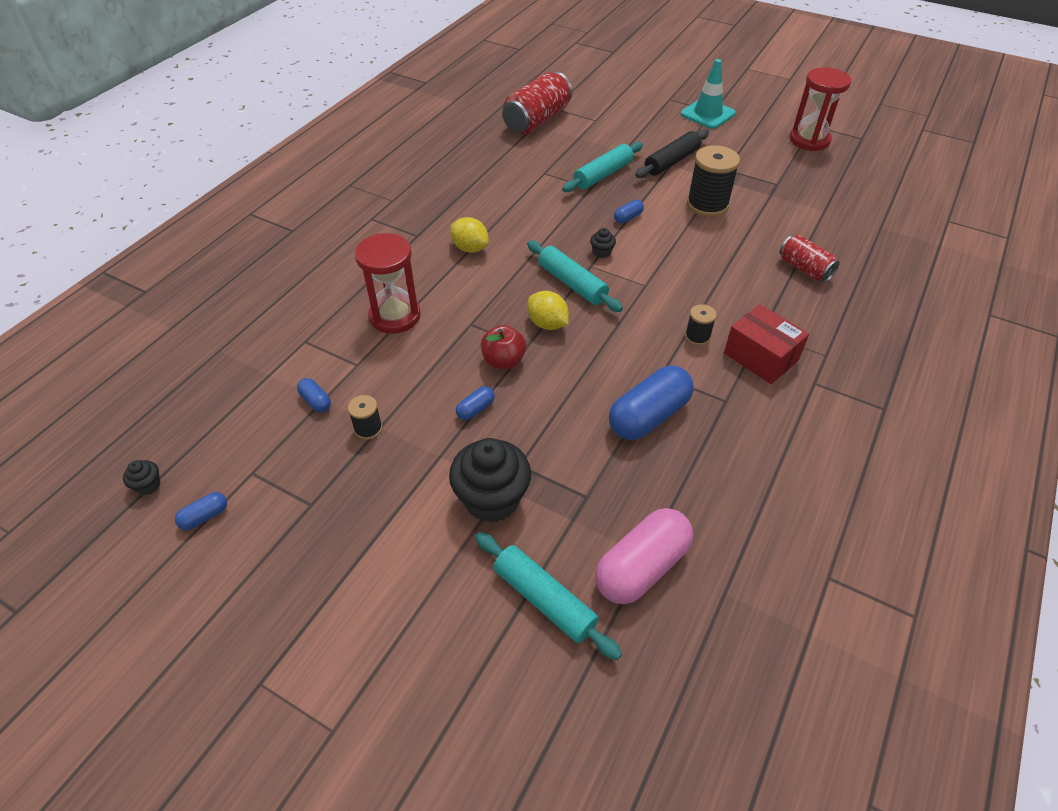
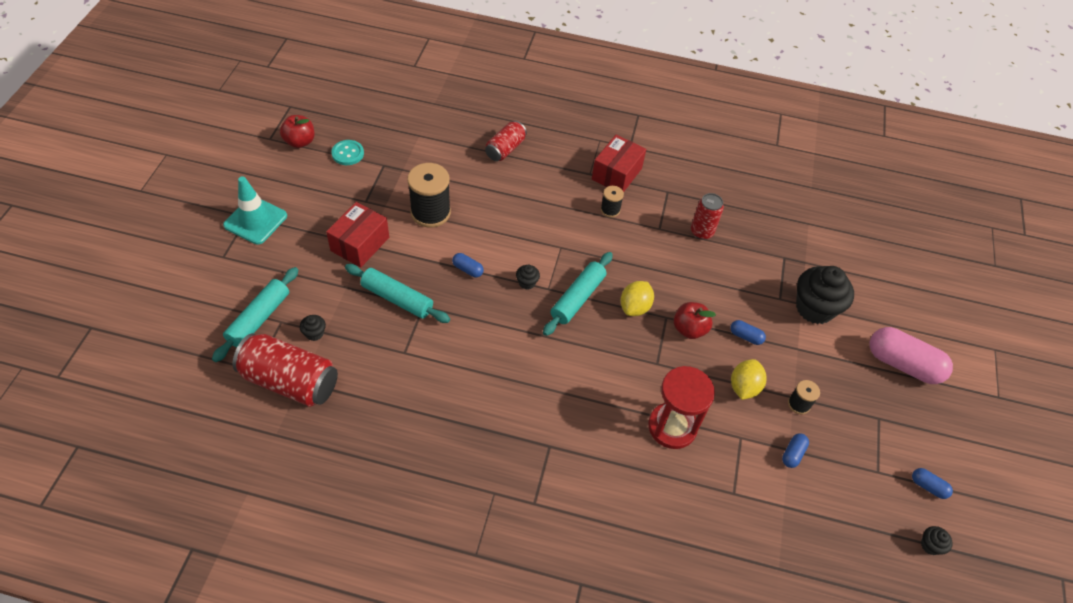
camera: 110 degrees left, 5 degrees up
(470, 248) = (555, 390): yellow lemon -> yellow lemon (744, 387)
(544, 599) = (864, 267): turquoise rolling pin -> turquoise rolling pin (259, 318)
(578, 133) = (314, 333): none -> black cupcake
(641, 567) = (818, 224): pink capsule -> pink capsule (903, 364)
(648, 416) = (701, 232): blue capsule -> red can
(672, 161) = (360, 244): black rolling pin -> red box
(793, 164) = (348, 153): none -> turquoise button
(809, 140) = (300, 142): red hourglass -> red apple

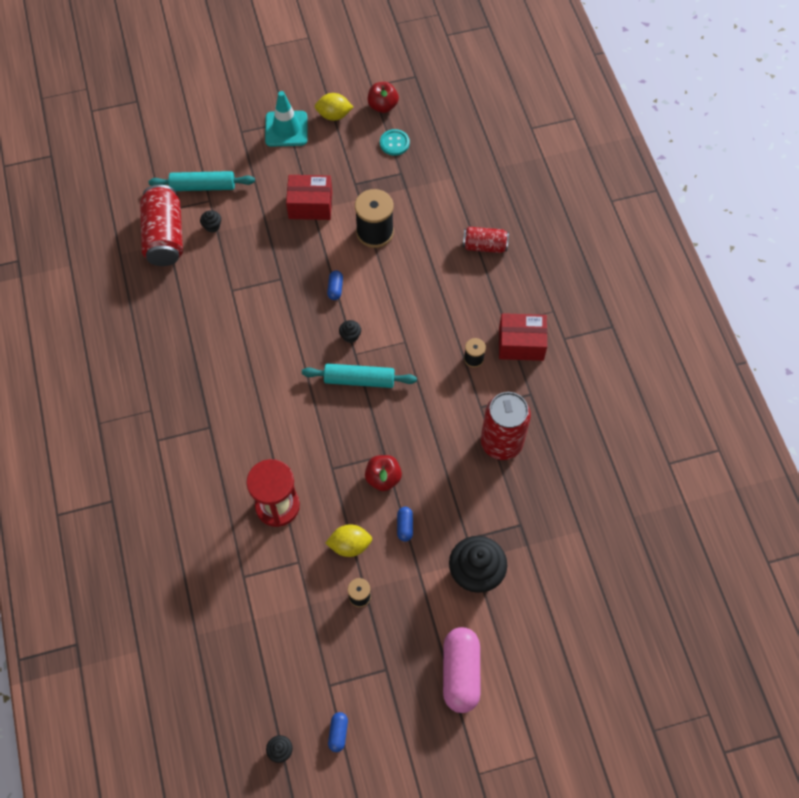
camera: 65 degrees right, 10 degrees up
(397, 299) = (276, 258): turquoise rolling pin -> none
(634, 307) = (378, 426): yellow lemon -> yellow lemon (334, 115)
(701, 232) = (501, 442): red can -> red can, size x1.70
(793, 454) = (306, 609): blue capsule -> none

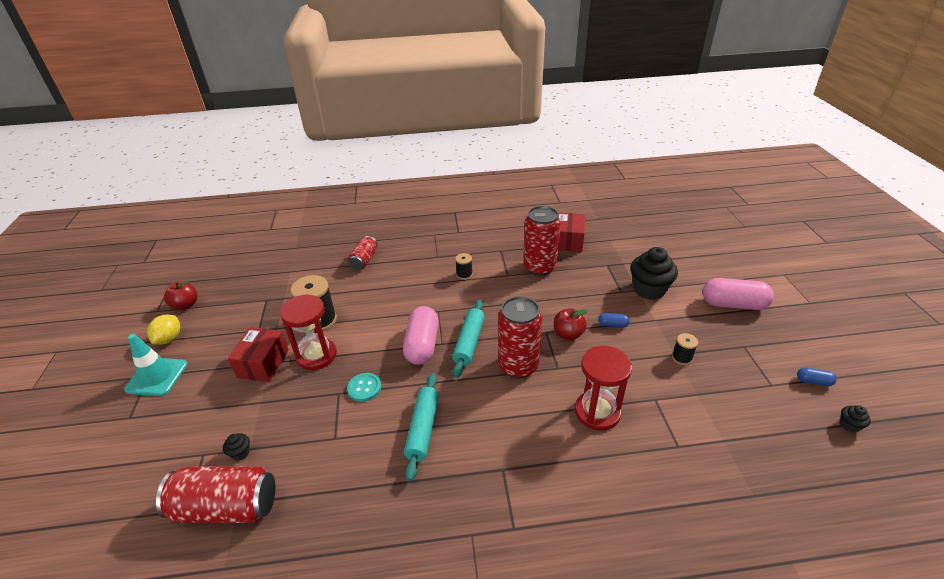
camera: 80 degrees left, 25 degrees down
(203, 186) = (179, 460): turquoise rolling pin -> turquoise rolling pin (423, 429)
(325, 246) = (316, 355): none -> red hourglass
(330, 430) = (518, 366): none -> red can
(335, 288) = (367, 352): blue capsule -> none
(350, 336) = (422, 345): black cupcake -> pink capsule
(350, 545) = (634, 361): yellow lemon -> none
(394, 143) = (232, 301): turquoise button -> turquoise button (364, 388)
(521, 344) = (457, 251): red box -> red box (568, 241)

